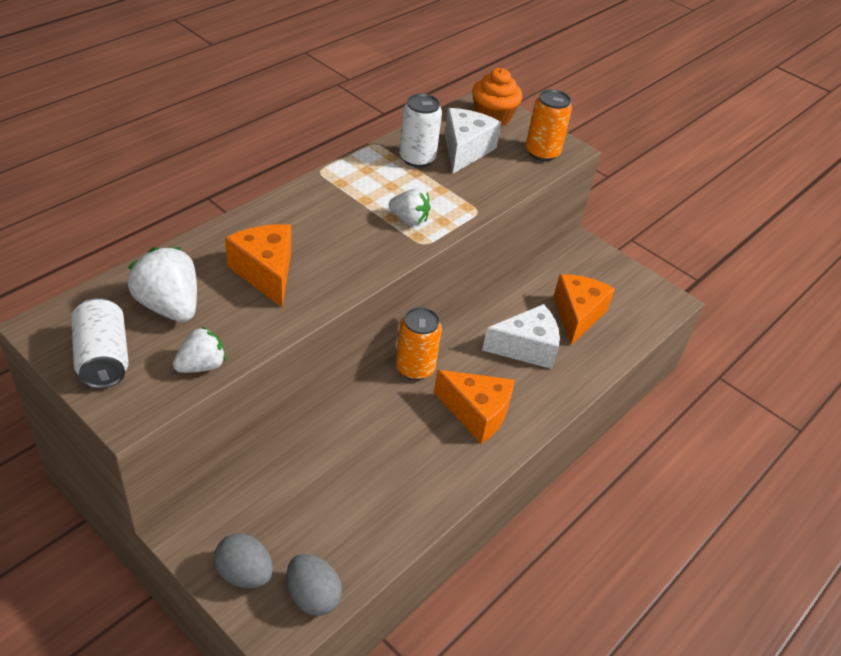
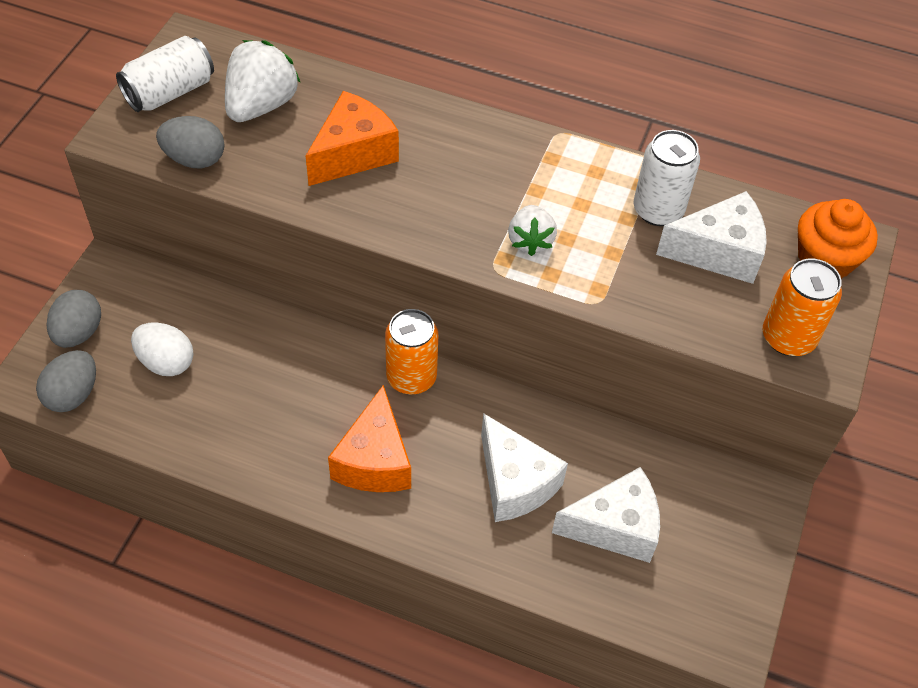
camera: 70 degrees right, 10 degrees up
(201, 366) = (194, 159): white strawberry -> grey egg
(316, 515) = (166, 362): none -> white egg
(577, 315) = (615, 527): orange cheese -> white cheese

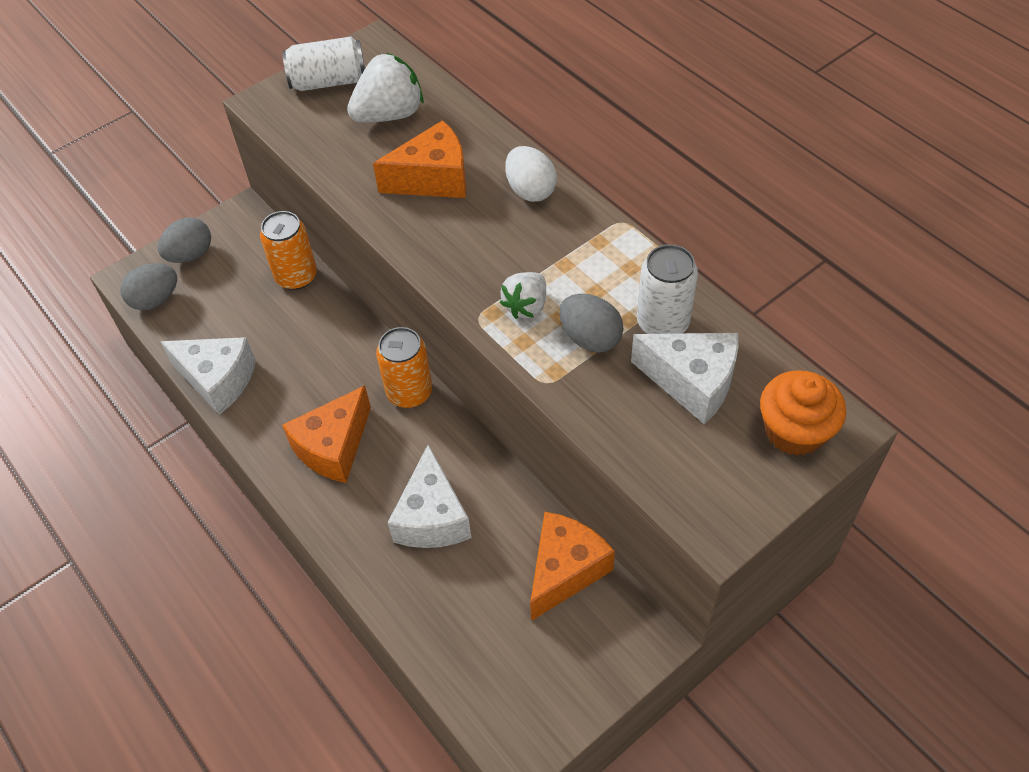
camera: 35 degrees right, 0 degrees up
(166, 362) = (235, 302): white egg -> white egg (530, 190)
(194, 159) = (308, 141): grey egg -> grey egg (590, 338)
(615, 527) = (490, 595): white cheese -> white cheese (218, 380)
(663, 474) = (565, 570): none -> orange cheese
(788, 338) = (701, 488): orange can -> orange can (296, 276)

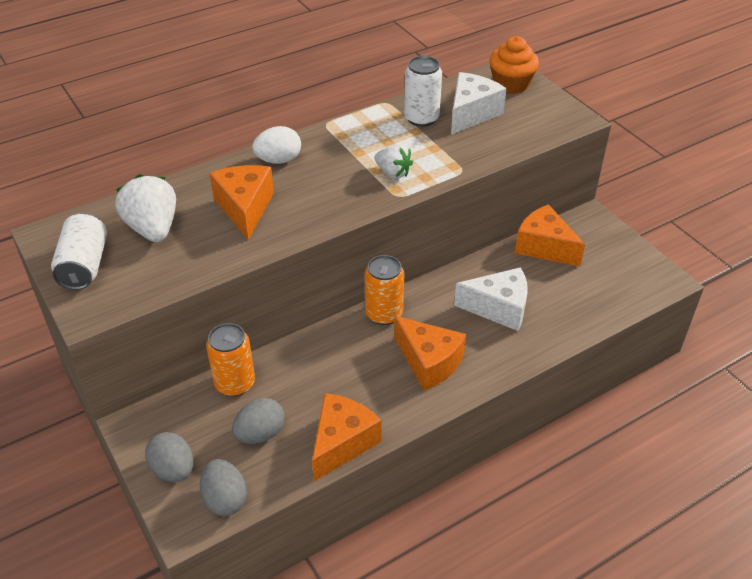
camera: 85 degrees left, 10 degrees down
(218, 380) = (342, 443): white cheese -> orange cheese
(590, 338) = (428, 148): grey egg -> grey egg (260, 434)

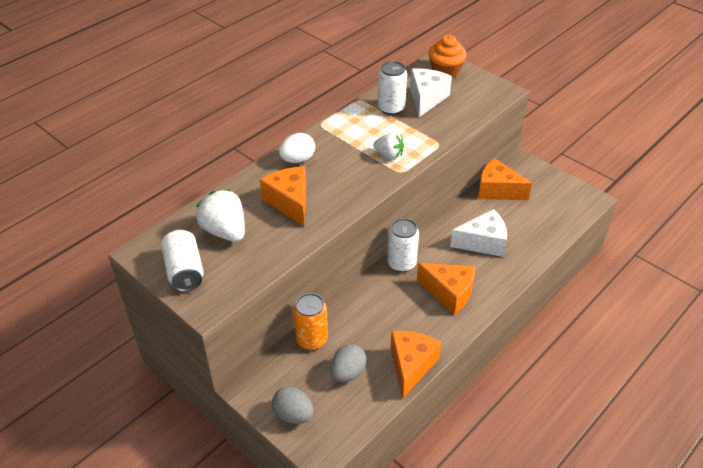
camera: 15 degrees left, 0 degrees up
(225, 499) = (342, 427): grey egg -> none
(384, 314) = (401, 263): orange can -> white can

